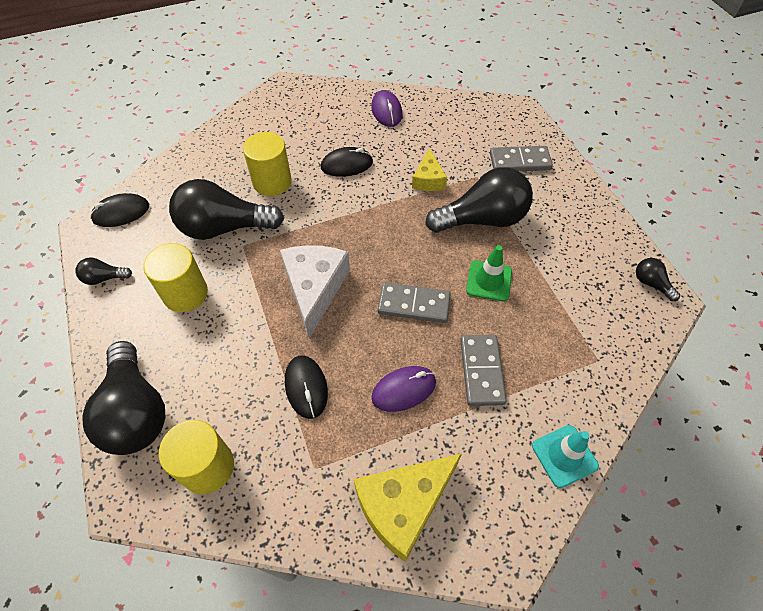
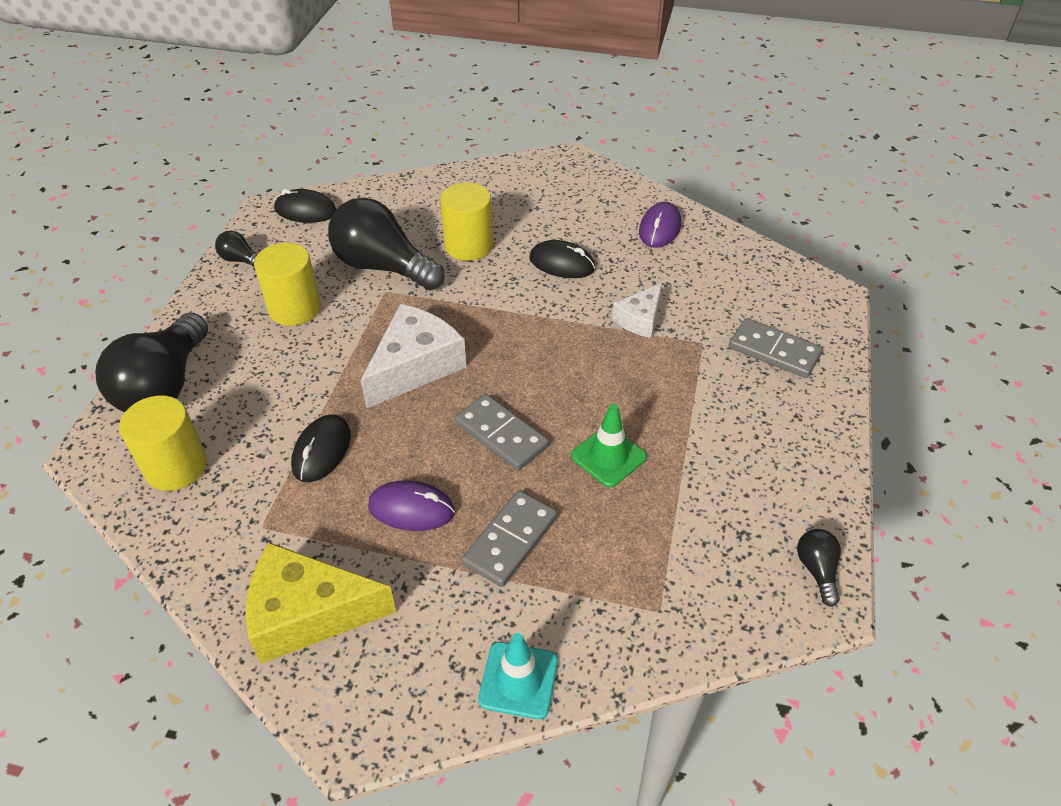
camera: 35 degrees right, 10 degrees down
(428, 179) = (640, 319): yellow cheese -> white cheese
(482, 219) = (664, 390): black light bulb -> none

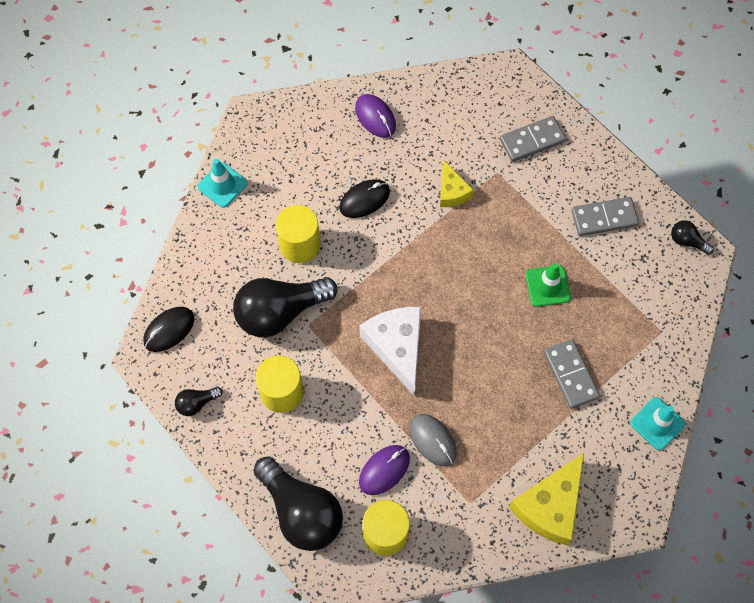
camera: 55 degrees left, 20 degrees up
(322, 451) = (432, 440): black mouse -> grey mouse
(411, 509) = (513, 414): purple mouse -> purple mouse (384, 470)
(483, 174) = (222, 185): none -> turquoise traffic cone
(501, 435) = (491, 332): grey domino -> grey domino (604, 218)
(640, 319) = (452, 191): white cheese -> yellow cheese

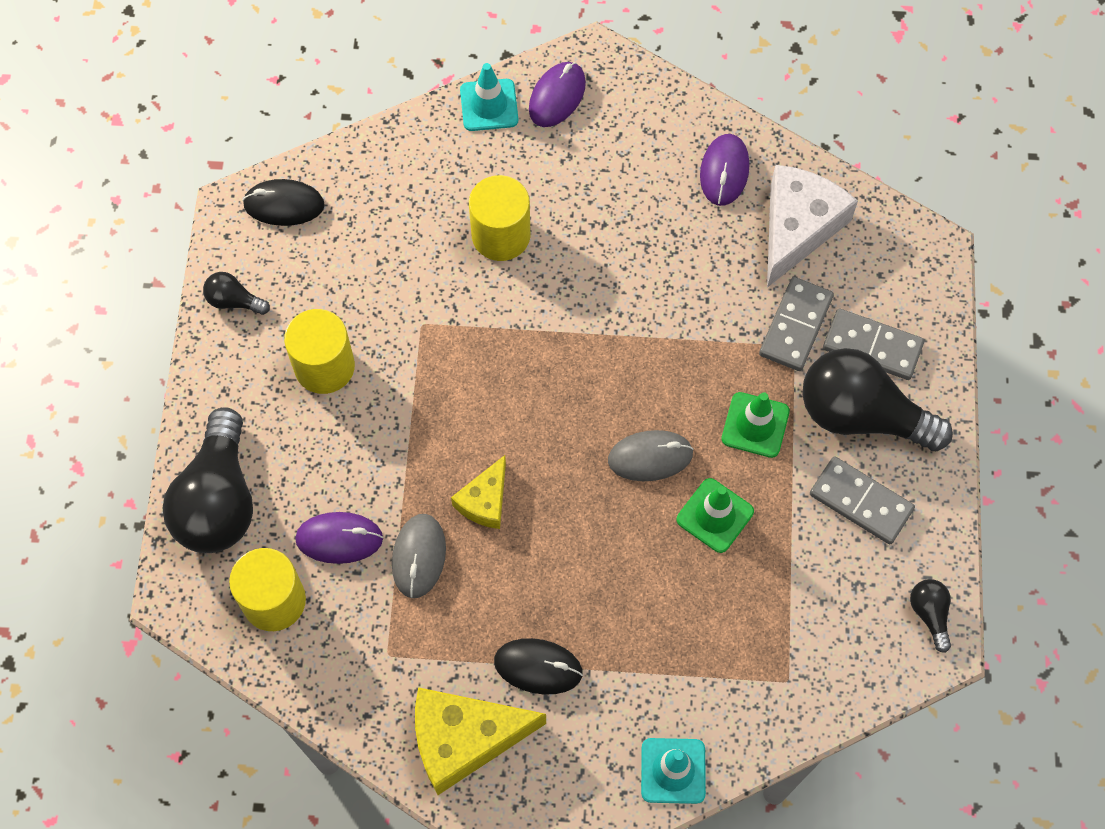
camera: 45 degrees right, 0 degrees up
(253, 151) = (557, 96): none -> purple mouse
(280, 312) = (408, 285): black light bulb -> black light bulb (861, 415)
(364, 200) = (617, 248): black mouse -> black mouse (538, 667)
(397, 347) = (486, 429): white cheese -> white cheese (797, 228)
(452, 191) = (721, 322): yellow cheese -> yellow cheese (485, 501)
(489, 286) = (650, 457): none -> grey mouse
(520, 226) = (755, 425): none -> green traffic cone
(570, 375) = (635, 630): grey domino -> grey domino (795, 326)

